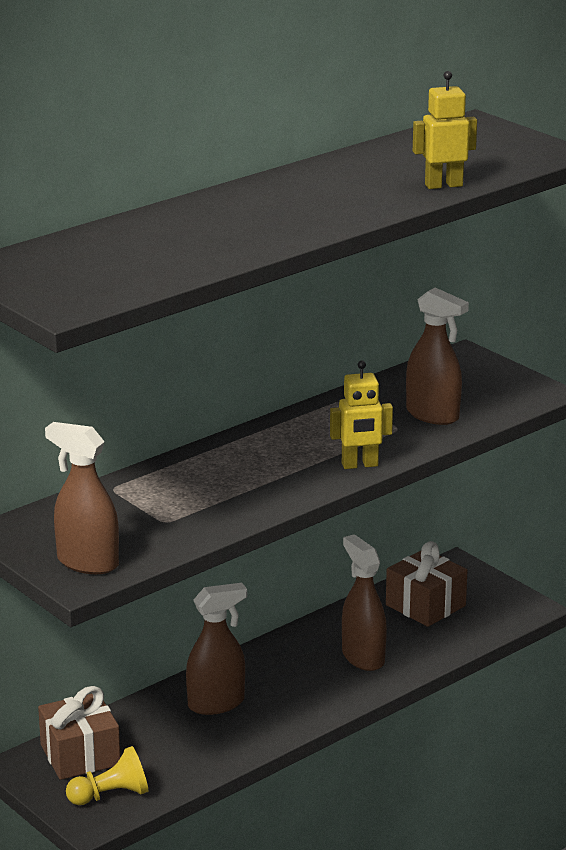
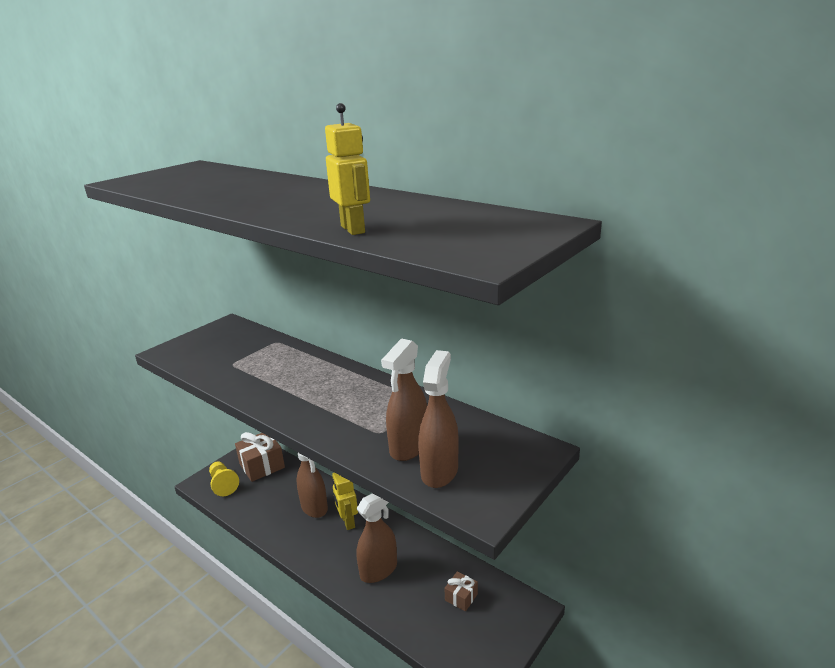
camera: 80 degrees right, 0 degrees up
(87, 563) = (185, 350): brown spray bottle -> brown spray bottle (439, 471)
(360, 465) = (312, 423): yellow robot -> yellow robot (348, 522)
(425, 605) = (461, 597): brown gift -> brown gift, size x0.53

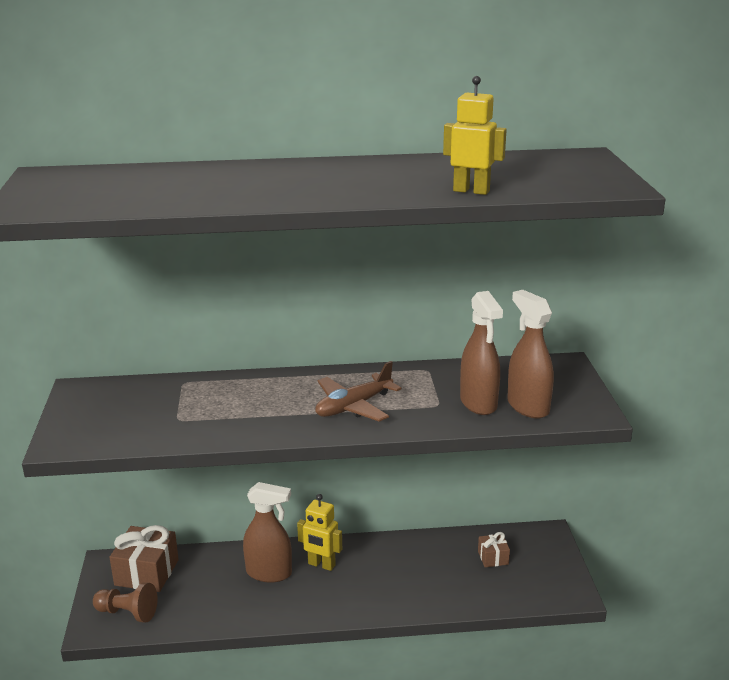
camera: 45 degrees left, 0 degrees up
(223, 484) = (127, 613): yellow pawn -> brown pawn
(327, 404) = (353, 406): none -> brown plane
(379, 570) = (404, 581): brown spray bottle -> none

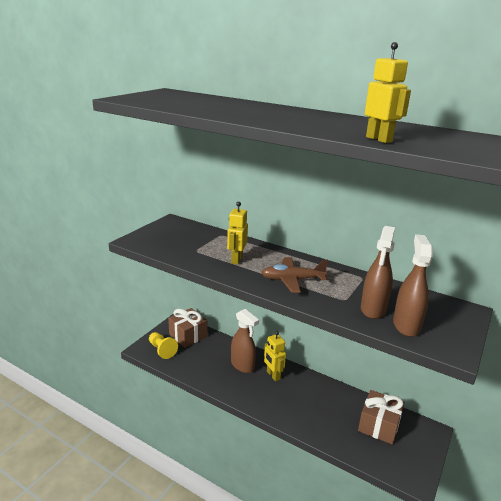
camera: 35 degrees right, 0 degrees up
(127, 613) = (162, 350): brown pawn -> yellow pawn
(251, 409) = (236, 259): none -> yellow robot
(493, 558) = (379, 425): brown gift -> brown gift, size x1.90

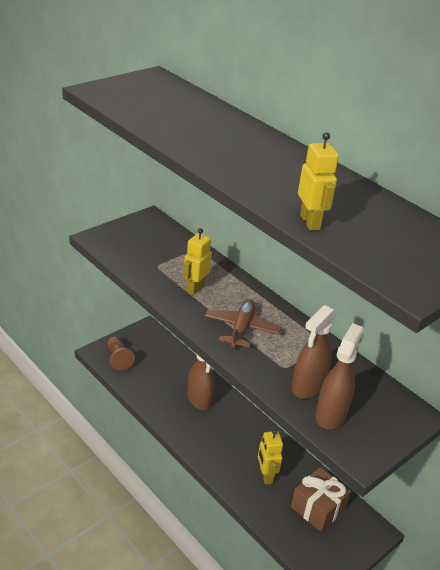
camera: 15 degrees right, 10 degrees up
(162, 350) = (118, 359): yellow pawn -> brown pawn
(188, 335) = (154, 348): brown gift -> none
(273, 375) = (227, 420): yellow robot -> yellow robot (265, 476)
(292, 280) = (241, 329): brown plane -> brown plane turned 90 degrees clockwise

